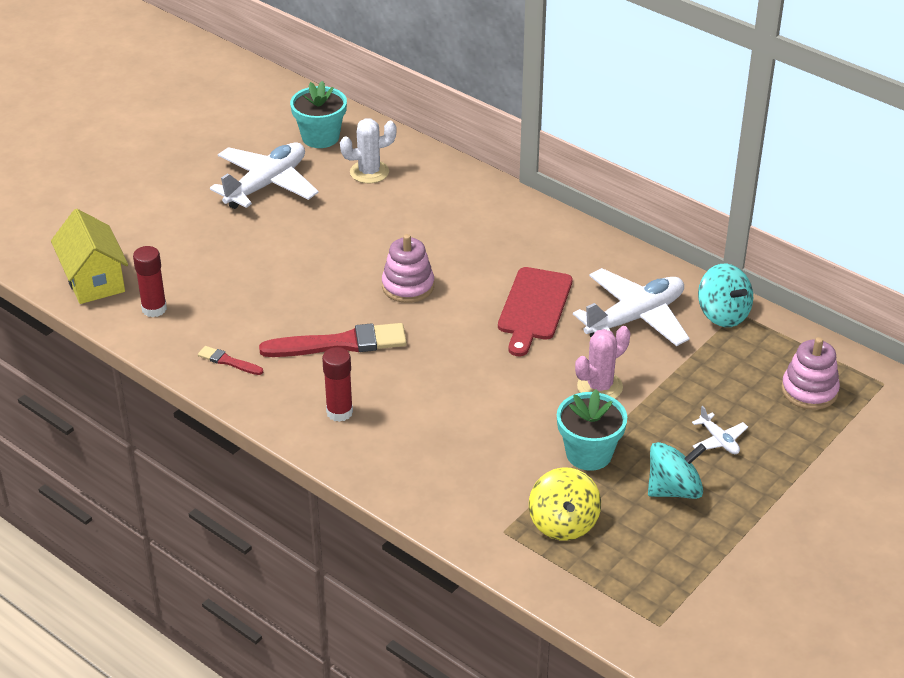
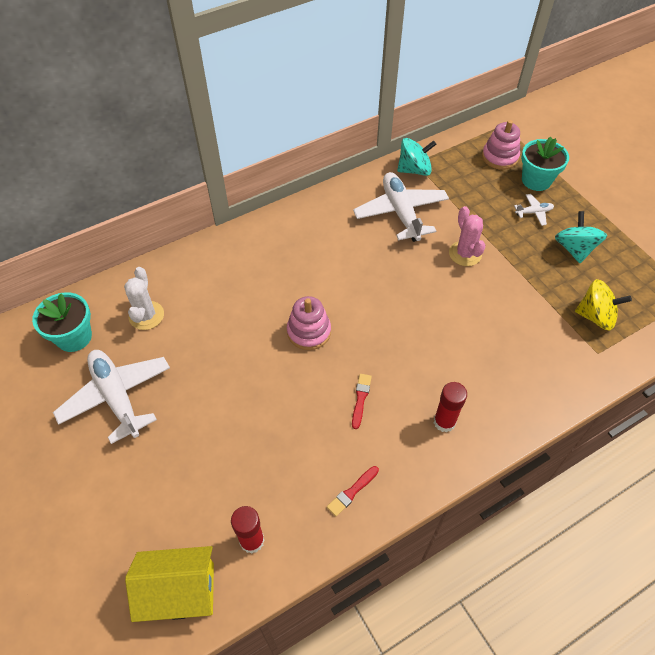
camera: 70 degrees left, 15 degrees up
(339, 344) = (360, 399): red brush -> red brush, size x0.48
(533, 308) = (367, 263): red cutting board -> none
(589, 454) = (530, 281): turquoise flower pot -> turquoise flower pot (536, 180)

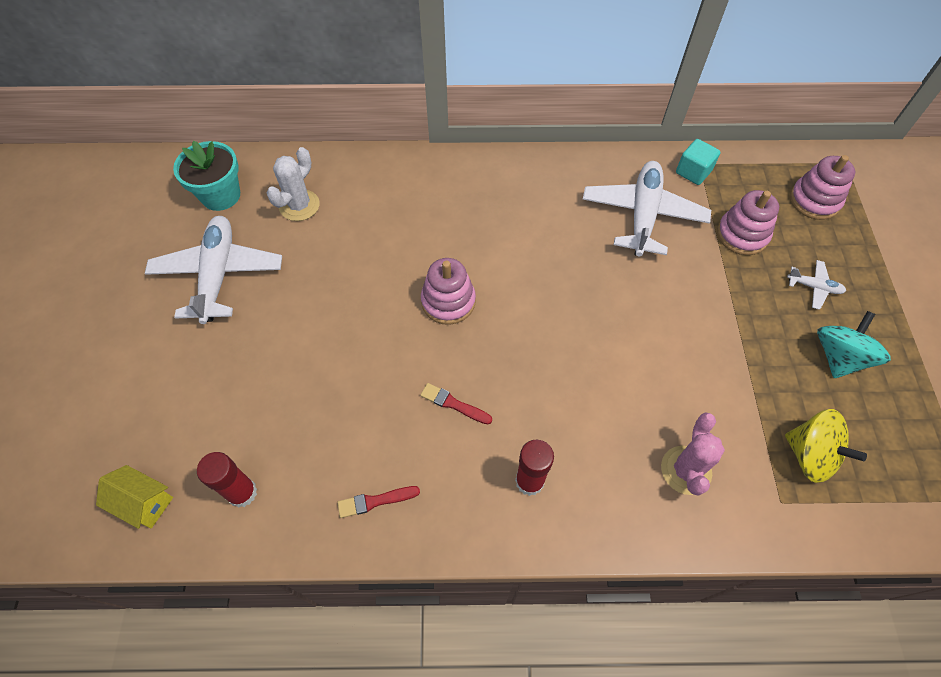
camera: 30 degrees right, 5 degrees up
(180, 591) = (144, 503): yellow house -> yellow house, size x0.61
(360, 399) = (453, 404): red brush -> red brush turned 105 degrees counterclockwise
(414, 170) = (693, 172): turquoise spinning top -> turquoise cube
(465, 254) = (689, 297): pink cactus -> pink cactus (686, 470)
(471, 198) = (742, 235): none -> pink stacking toy
(536, 180) = (845, 249): turquoise flower pot -> none

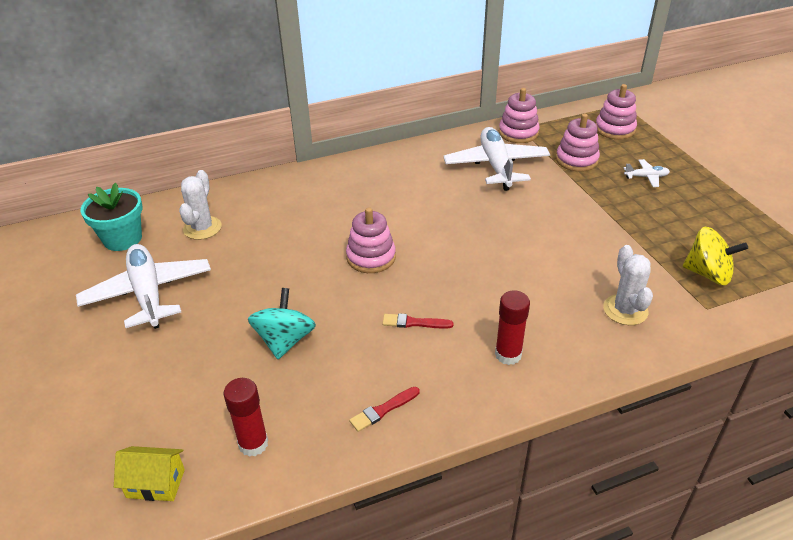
camera: 20 degrees left, 20 degrees down
(686, 470) = (625, 310): pink cactus -> white cactus
(693, 172) = (518, 133): turquoise cube -> pink stacking toy
(839, 357) = (689, 212): turquoise spinning top -> turquoise spinning top (285, 340)

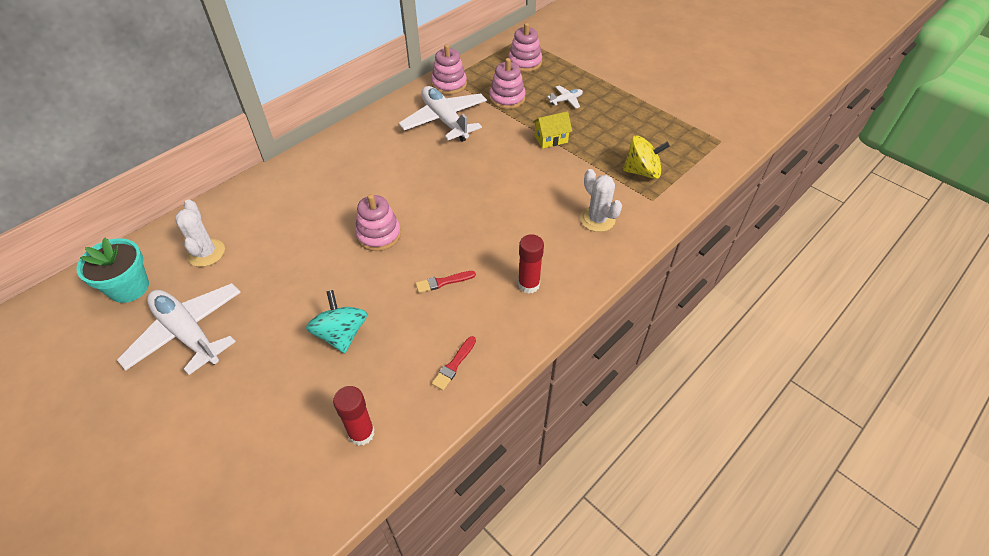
camera: 25 degrees left, 10 degrees up
(156, 483) = (294, 500): yellow house -> yellow house (551, 139)

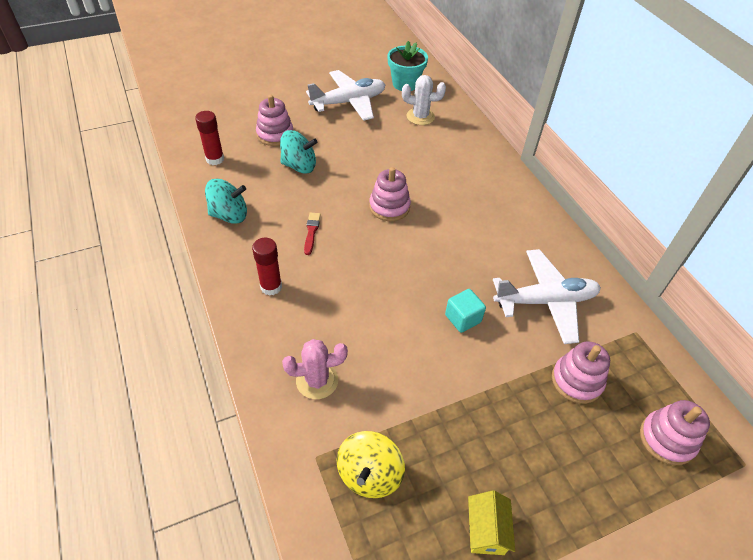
camera: 110 degrees right, 0 degrees up
(449, 84) = (622, 328): pink stacking toy -> pink stacking toy (275, 134)
(454, 364) = (229, 215): red brush -> turquoise spinning top
(488, 158) = (463, 318): none -> turquoise cube
(551, 139) = (474, 396): yellow house -> yellow house (486, 530)
(566, 100) = (555, 453): white plane -> none
(597, 219) = (317, 380): white cactus -> pink cactus

